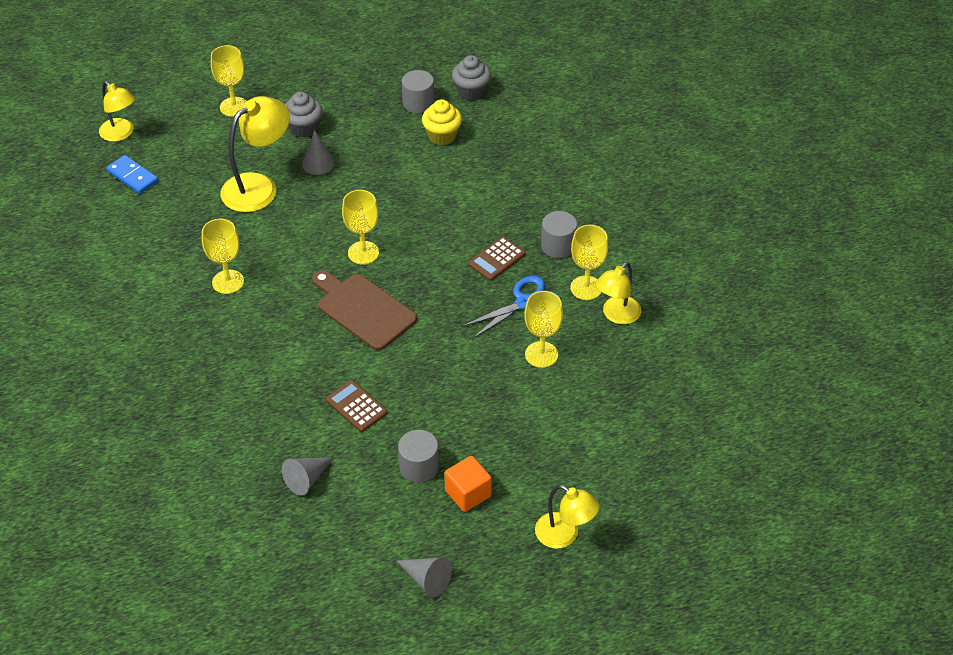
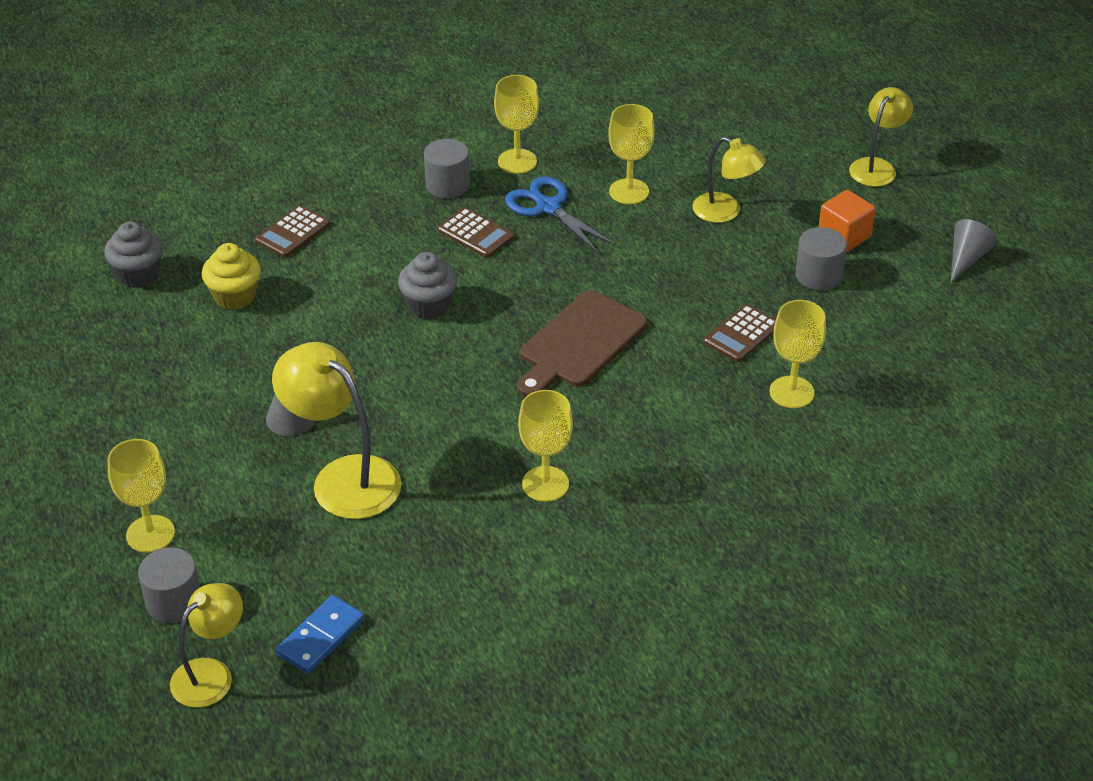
camera: 95 degrees left, 5 degrees down
(304, 128) = (209, 443): grey cupcake -> grey cupcake (429, 305)
(307, 479) = (862, 365): grey cone -> none
(363, 253) = (474, 353): yellow goblet -> yellow goblet (791, 392)
(418, 103) = (159, 325): grey cylinder -> grey cylinder (174, 602)
(508, 163) = (292, 232): none -> brown calculator
(616, 315) = (558, 138): yellow lamp -> yellow lamp (725, 212)

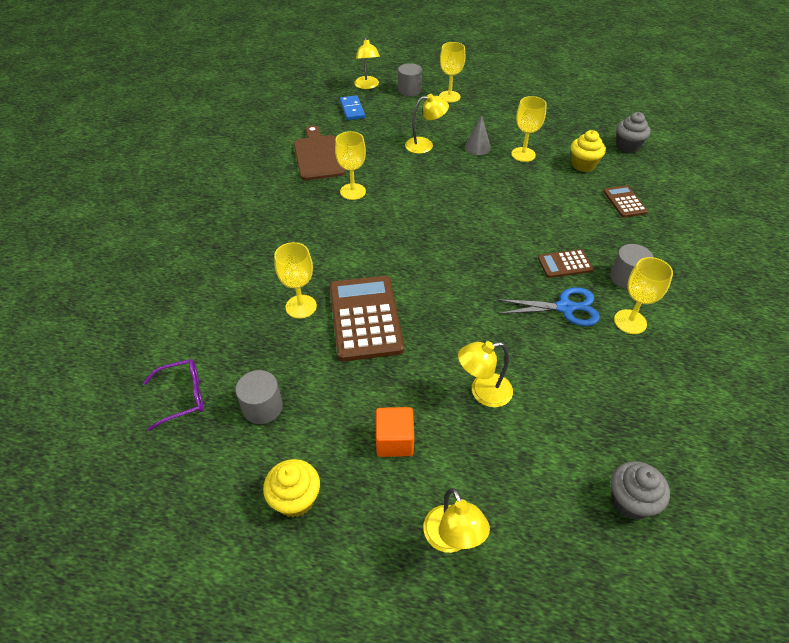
camera: 130 degrees right, 5 degrees up
(343, 477) = (425, 145): yellow lamp -> yellow lamp, size x0.64
(429, 305) = (515, 217): grey cupcake -> grey cupcake (630, 501)
(579, 343) = (430, 252): brown cutting board -> brown cutting board (318, 156)
(629, 191) = (550, 356): yellow goblet -> yellow goblet (523, 154)
(742, 334) = (365, 318): brown calculator -> brown calculator, size x1.93
(818, 275) = (373, 393): grey cylinder -> grey cylinder (262, 407)
(966, 259) = (295, 499): grey cone -> yellow cupcake
(997, 395) = (183, 396): none -> purple glasses

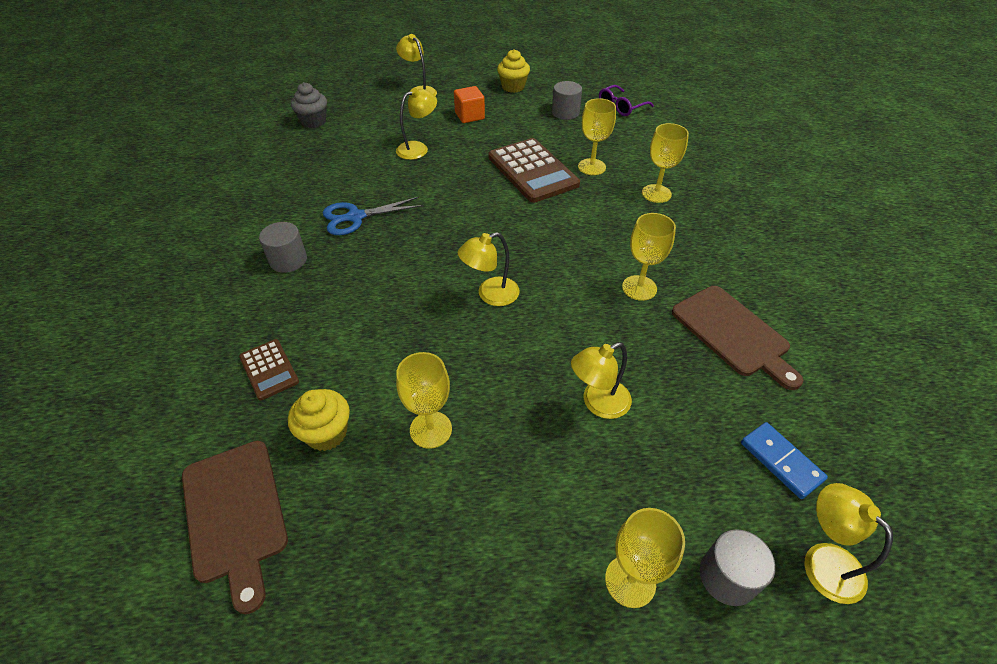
camera: 160 degrees right, 0 degrees up
(462, 211) = (490, 295): none -> yellow lamp
(477, 147) = (511, 425): grey cone -> none
(565, 264) = (356, 259): brown calculator -> none
(627, 146) = (235, 514): grey cupcake -> brown cutting board
(630, 322) = (293, 219): yellow goblet -> yellow goblet (656, 193)

